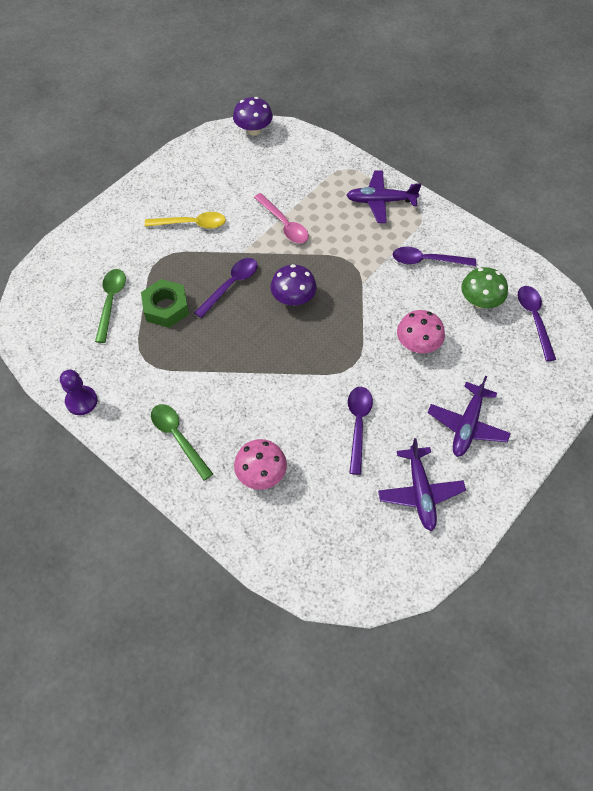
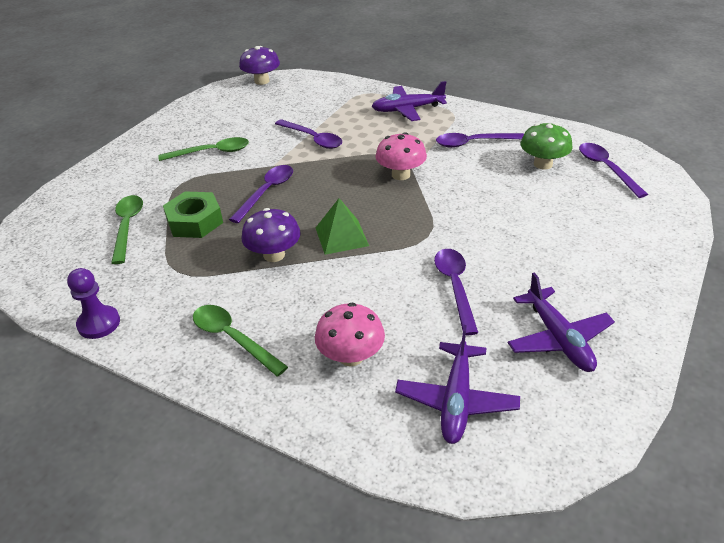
camera: 10 degrees left, 20 degrees down
(191, 224) = (211, 152): yellow spoon -> green spoon
(282, 351) = (341, 236): none -> green pyramid
(284, 224) = (313, 139): pink spoon -> purple spoon
(293, 298) = (340, 192): purple mushroom -> purple mushroom (274, 255)
(417, 344) = (493, 207): pink mushroom -> pink mushroom (401, 175)
(467, 425) = (582, 266): purple plane -> purple plane (456, 401)

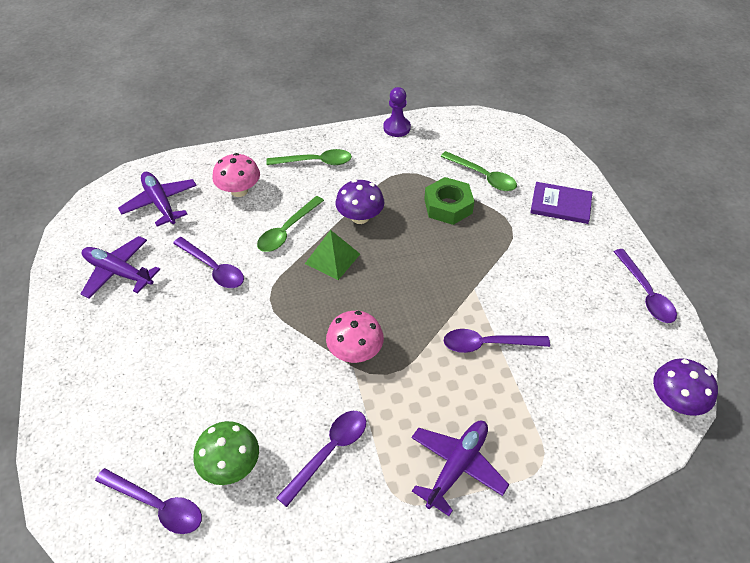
camera: 135 degrees right, 10 degrees up
(123, 176) = (560, 205): none -> purple book
(211, 152) = (542, 268): green spoon -> green spoon (287, 230)
(267, 192) = (437, 260): purple spoon -> purple spoon (645, 293)

